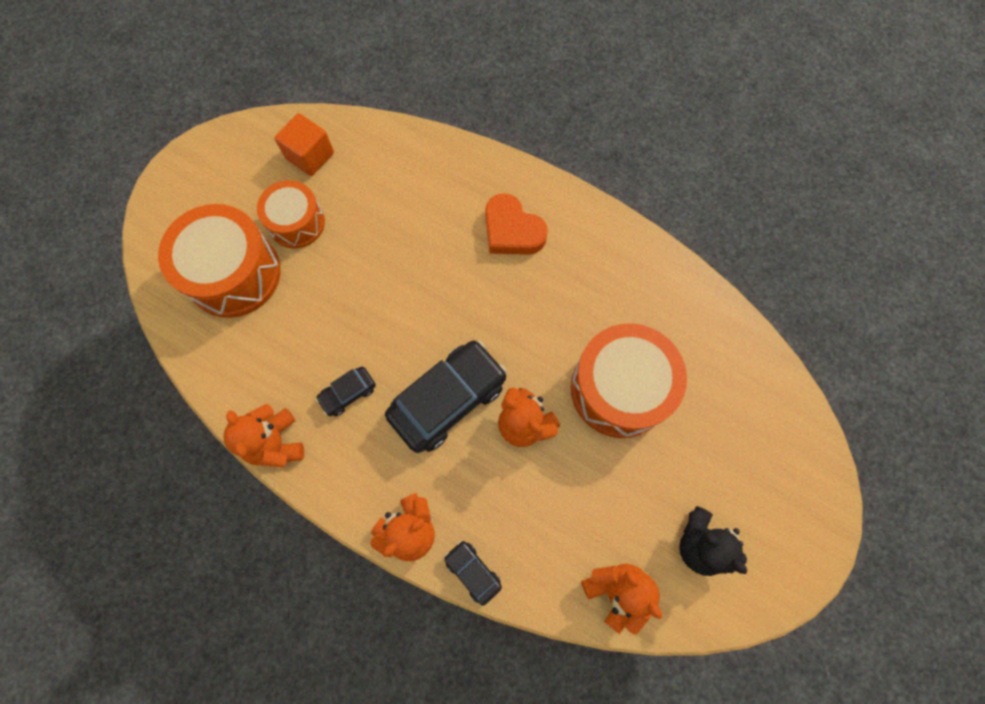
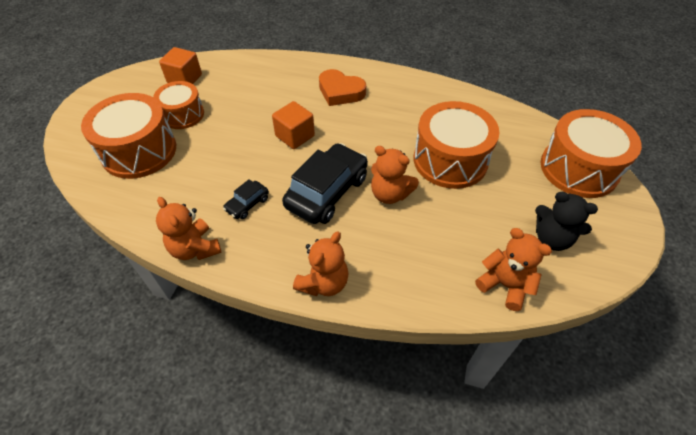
camera: 15 degrees left, 20 degrees down
(431, 297) = (295, 136): none -> orange cube
(473, 571) = (386, 299): black car -> none
(785, 447) = (579, 169): none -> orange drum

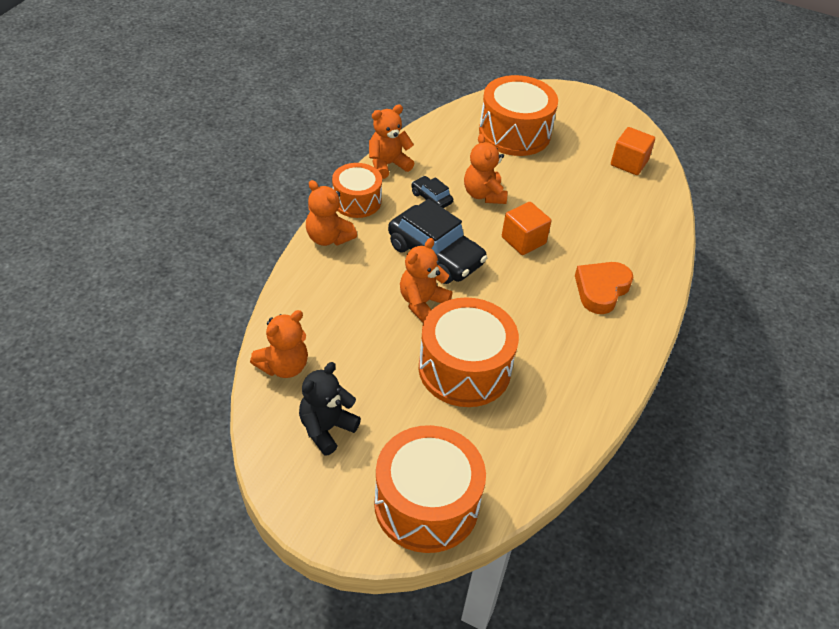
camera: 95 degrees right, 5 degrees down
(183, 114) = (566, 160): orange drum -> orange drum (356, 201)
(237, 166) = (483, 194): none -> orange teddy bear

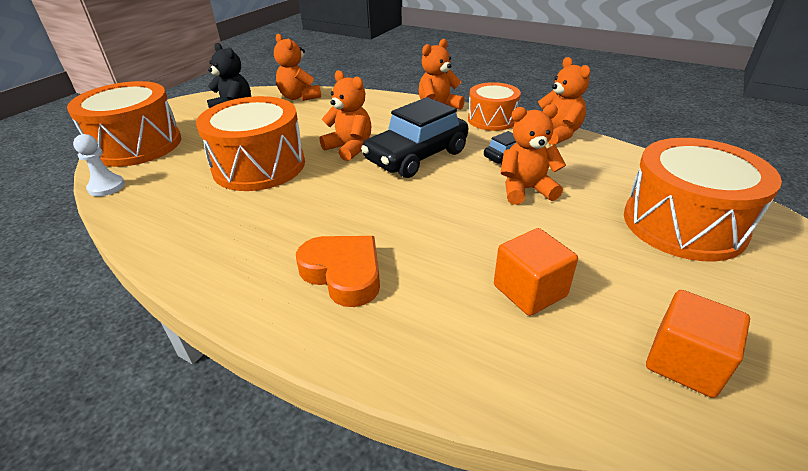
camera: 100 degrees right, 10 degrees down
(520, 492) = (106, 187): none -> white pawn
(523, 240) = (442, 214): orange cube -> orange cube (529, 290)

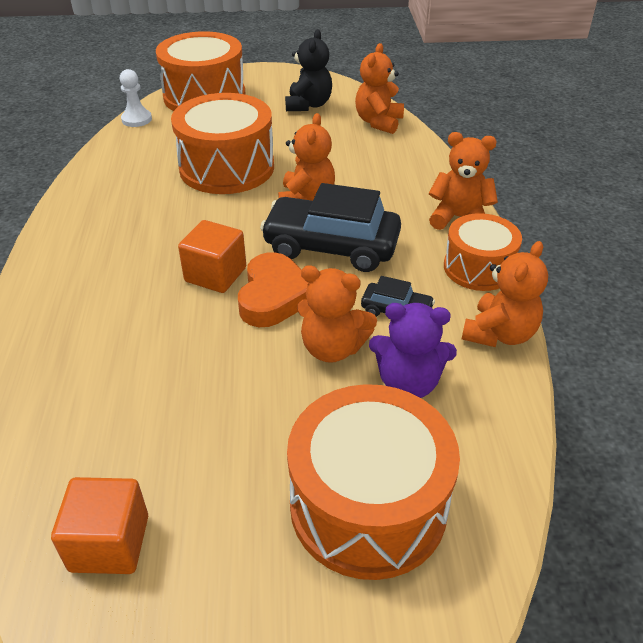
camera: 55 degrees right, 5 degrees up
(343, 273) = (108, 285): orange heart -> orange heart (274, 296)
(526, 190) = (332, 348): orange teddy bear -> orange teddy bear turned 150 degrees clockwise
(529, 290) = (153, 405): orange cube -> orange cube (215, 275)
(580, 175) = (408, 383): none -> purple teddy bear

